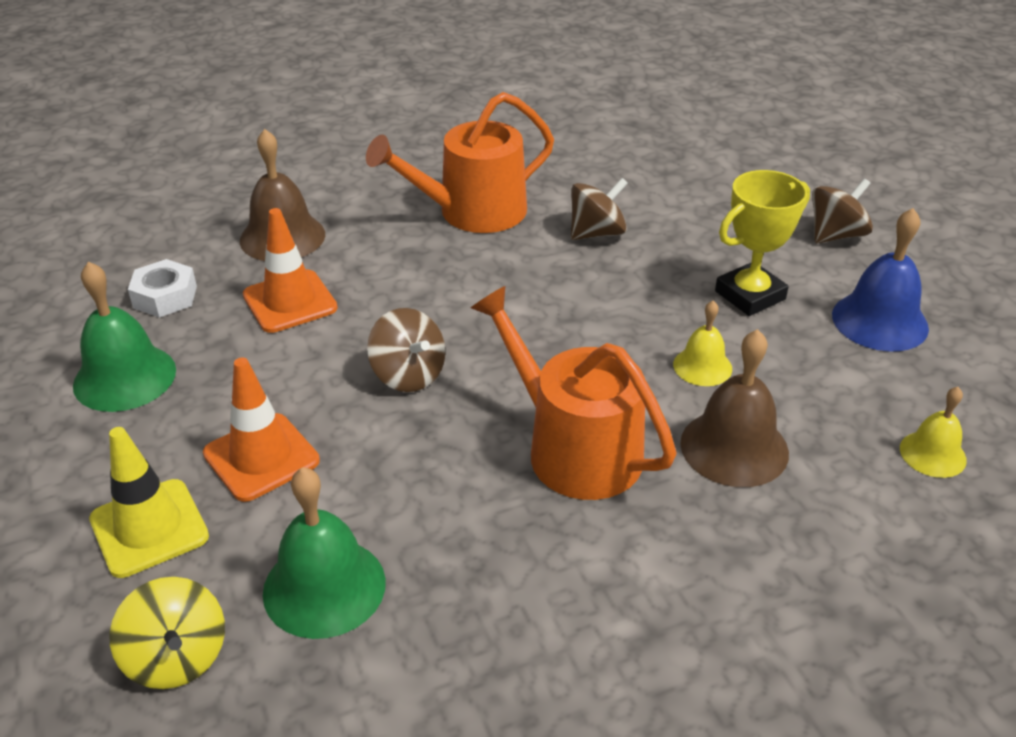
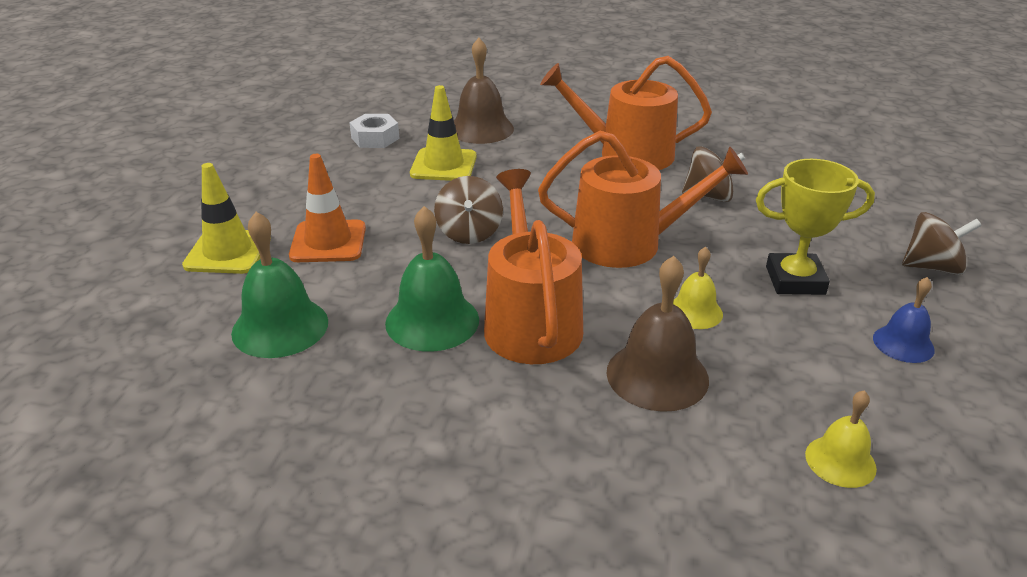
camera: 35 degrees right, 5 degrees down
(124, 377) = (305, 171): green bell -> green bell (432, 321)
(177, 657) = (164, 324): yellow spinning top -> none
(290, 302) = (443, 165): orange traffic cone -> yellow traffic cone
(575, 318) = (628, 243): none -> orange watering can
(879, 321) = (903, 343): blue bell -> blue bell, size x0.60

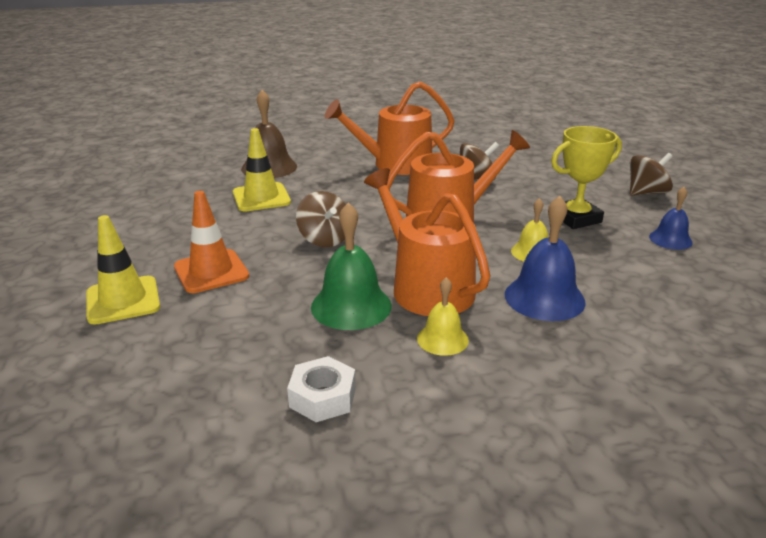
camera: 25 degrees left, 5 degrees down
(280, 327) = (225, 344): green bell -> none
(375, 138) = (184, 189): white nut -> white nut (322, 397)
(657, 375) = (544, 298): brown bell -> blue bell
(840, 461) = (698, 316): yellow bell -> yellow bell (442, 339)

